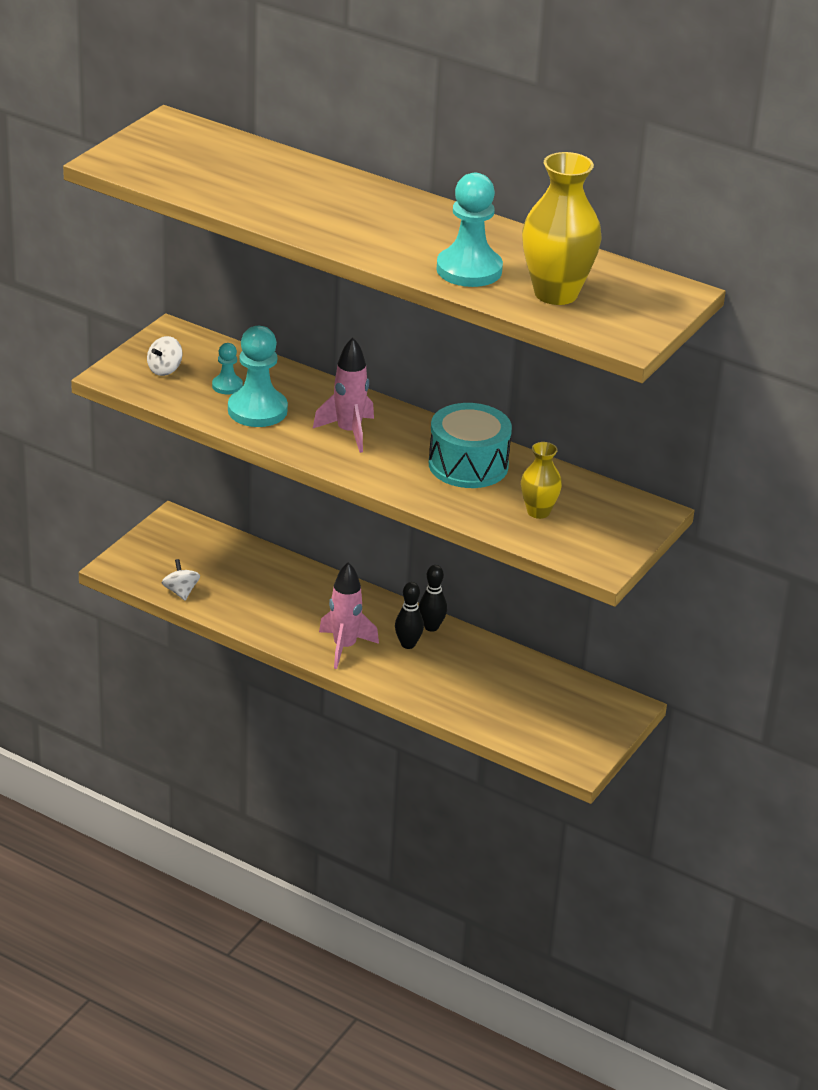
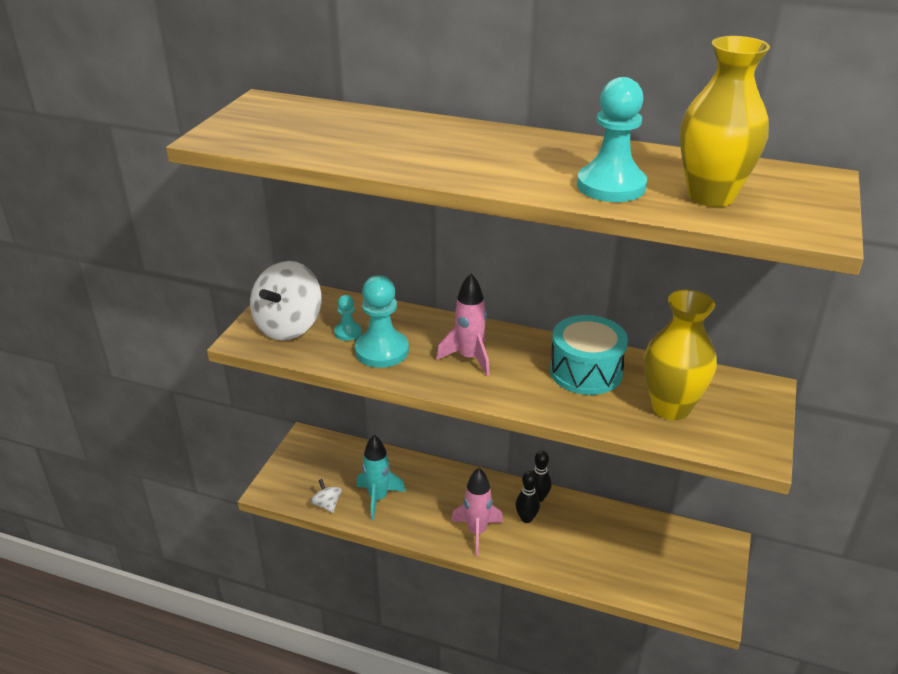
camera: 10 degrees left, 0 degrees up
(164, 369) = (289, 326): white spinning top -> white spinning top, size x2.19
(242, 596) = (378, 498): none -> turquoise rocket
(538, 512) = (670, 407): yellow vase -> yellow vase, size x1.79

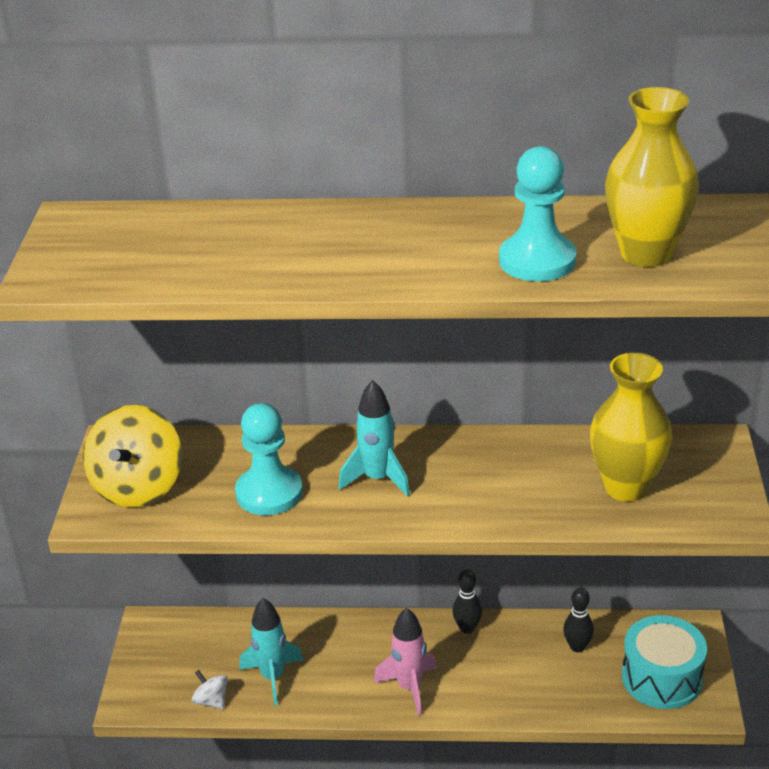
camera: 15 degrees left, 0 degrees up
(289, 326) = (138, 487): white spinning top -> yellow spinning top
(348, 332) = (216, 479): turquoise pawn -> none
(469, 358) = (377, 479): pink rocket -> turquoise rocket
(526, 518) = (462, 656): black bowling pin -> black bowling pin (577, 647)
(586, 371) = (517, 465): turquoise drum -> turquoise drum (661, 678)

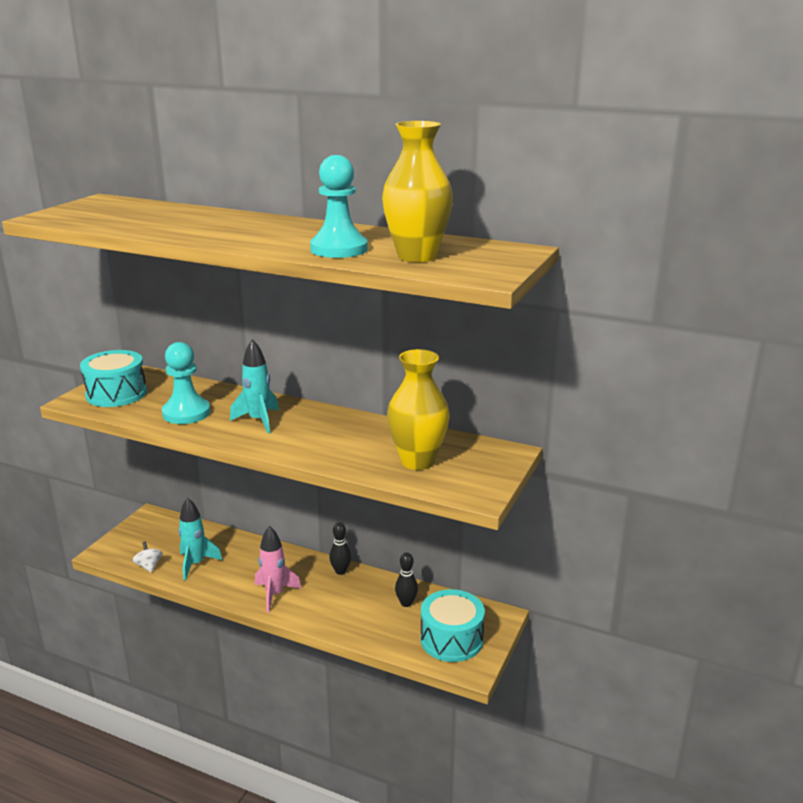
camera: 20 degrees right, 10 degrees down
(138, 487) = (116, 394): yellow spinning top -> turquoise drum

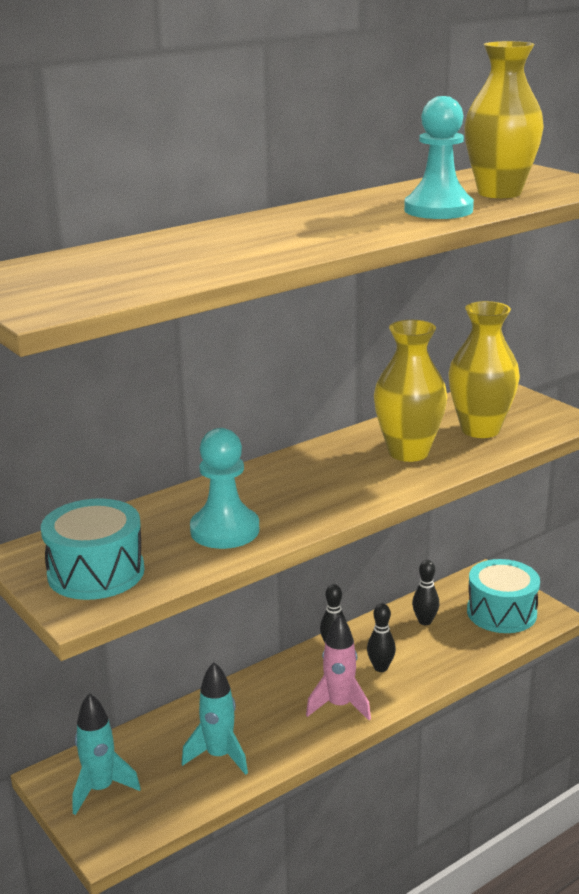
camera: 60 degrees left, 0 degrees up
(149, 566) = (185, 801): white spinning top -> none
(259, 421) = (300, 489): turquoise rocket -> turquoise rocket (100, 789)
(331, 599) = (380, 667): none -> black bowling pin
(349, 443) = (408, 452): none -> yellow vase

